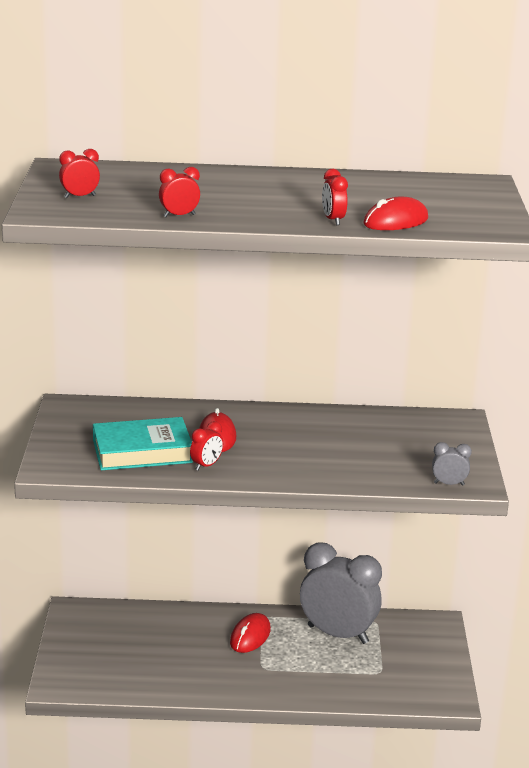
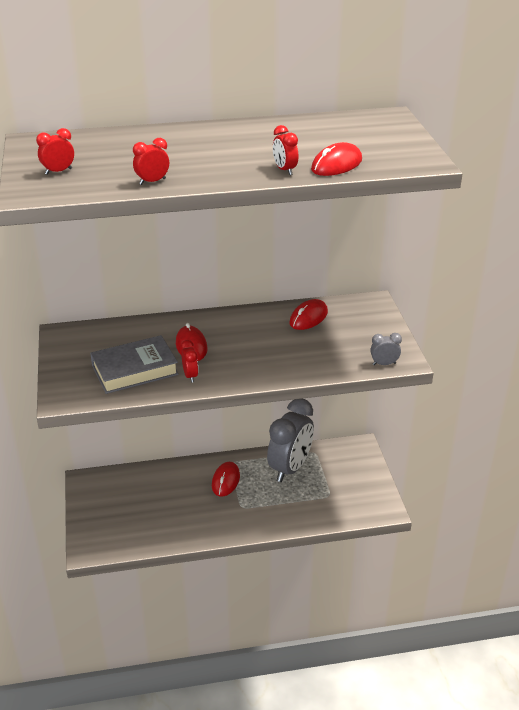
camera: 10 degrees left, 10 degrees up
(142, 451) = (135, 370): turquoise book -> grey book
(206, 466) = (190, 376): red clock -> red clock turned 45 degrees counterclockwise
(338, 634) = (290, 468): grey clock -> grey clock turned 105 degrees clockwise
(371, 425) = (308, 318): none -> red mouse

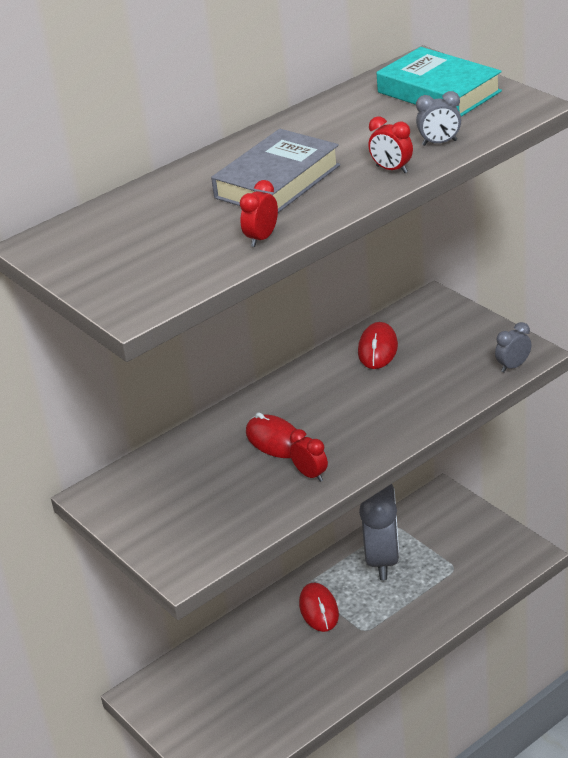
camera: 25 degrees left, 0 degrees up
(58, 171) = (131, 269): red clock -> none
(135, 370) = (236, 497): grey book -> grey book (277, 181)
(336, 165) = (439, 143): red mouse -> grey clock
(377, 135) = (439, 92): none -> turquoise book

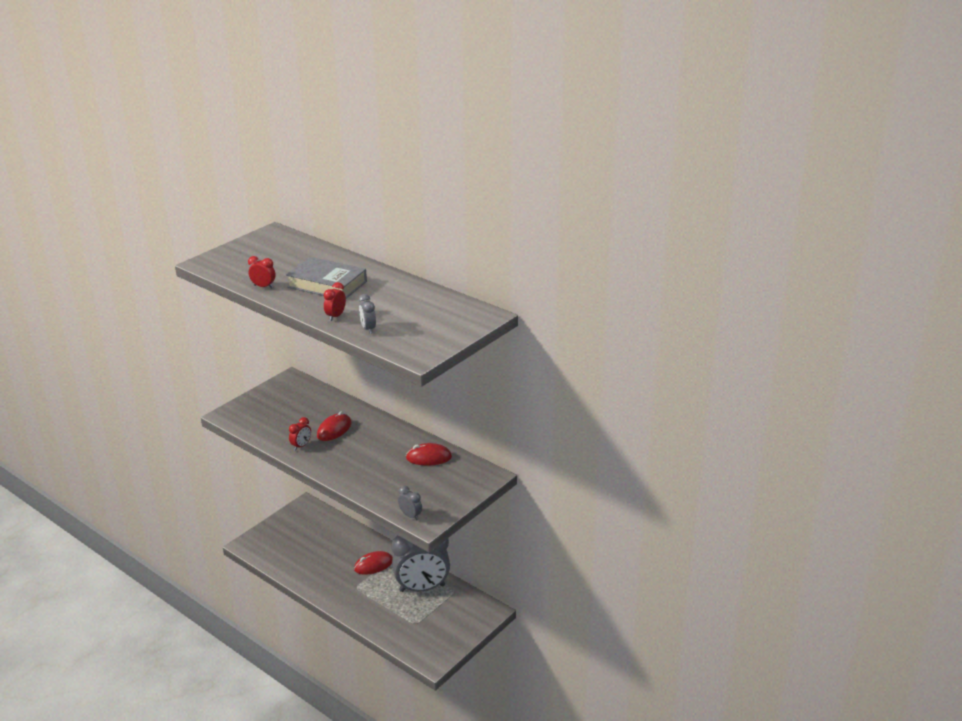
camera: 75 degrees right, 5 degrees down
(439, 92) = (440, 324): turquoise book -> none

